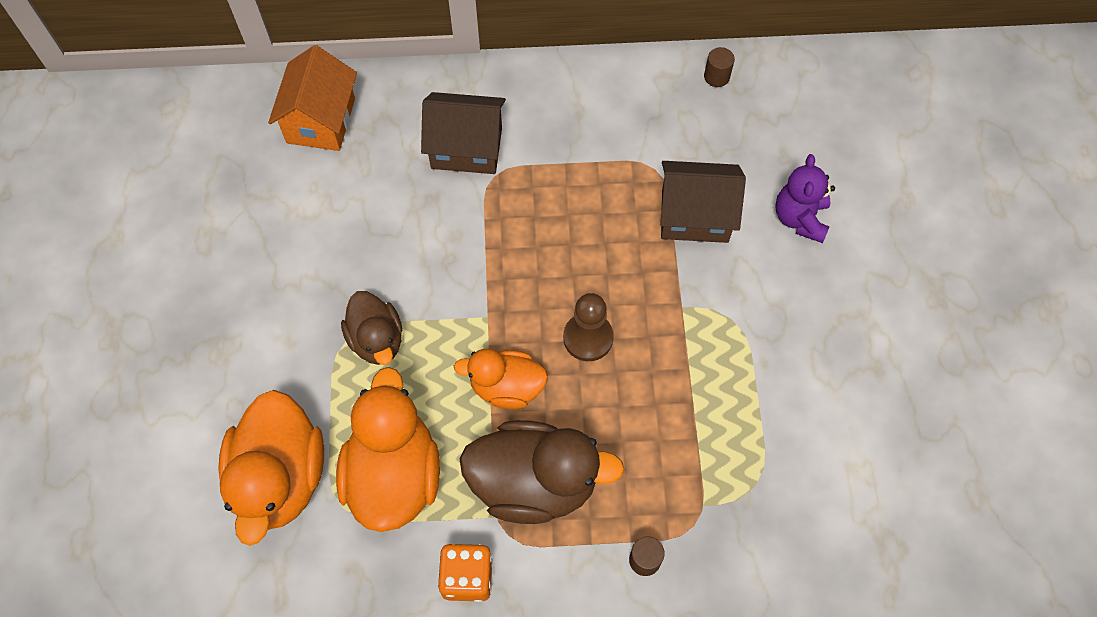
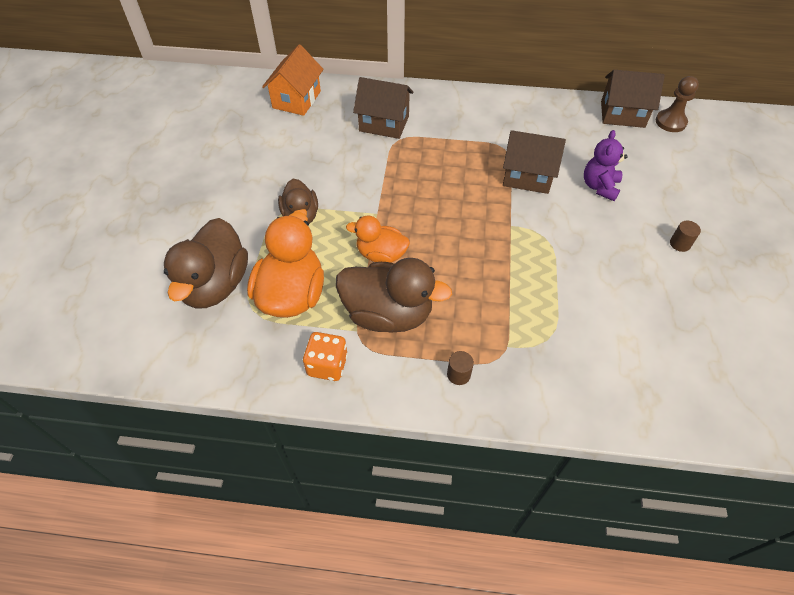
camera: 10 degrees right, 10 degrees down
(281, 478) = (215, 285): orange duck -> brown duck
(588, 338) = (442, 234): brown pawn -> brown pawn (670, 122)
(716, 76) = (553, 106): brown cylinder -> brown cylinder (680, 244)
(821, 77) = (622, 114): none -> brown house

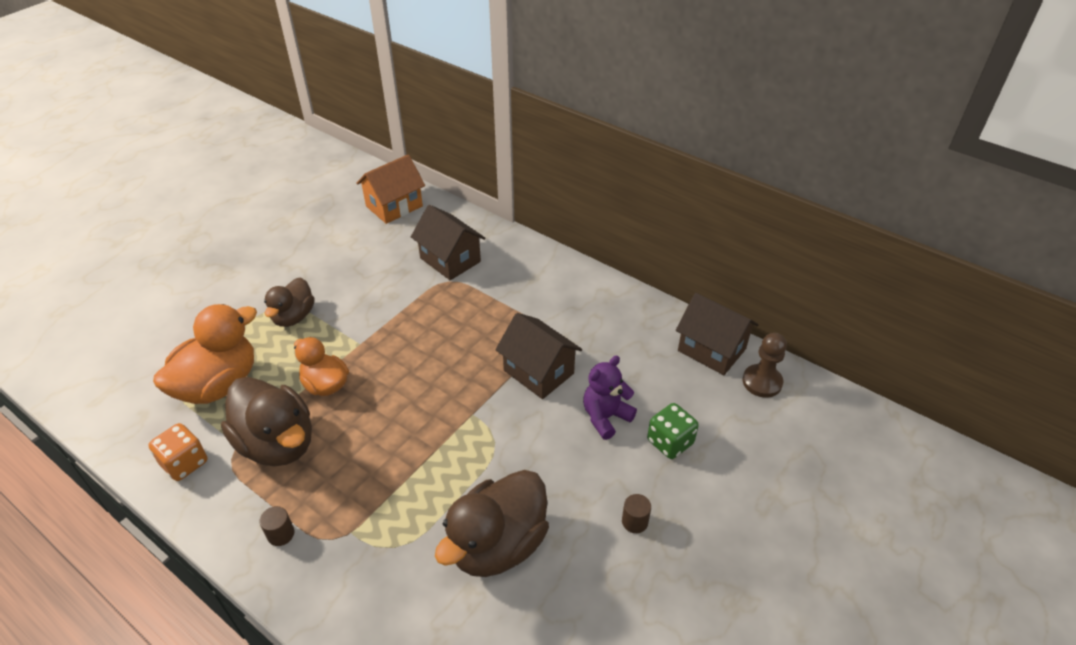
camera: 30 degrees right, 10 degrees down
(215, 285) = (170, 346): brown duck -> brown duck (497, 544)
(653, 184) = (670, 442): none -> green dice

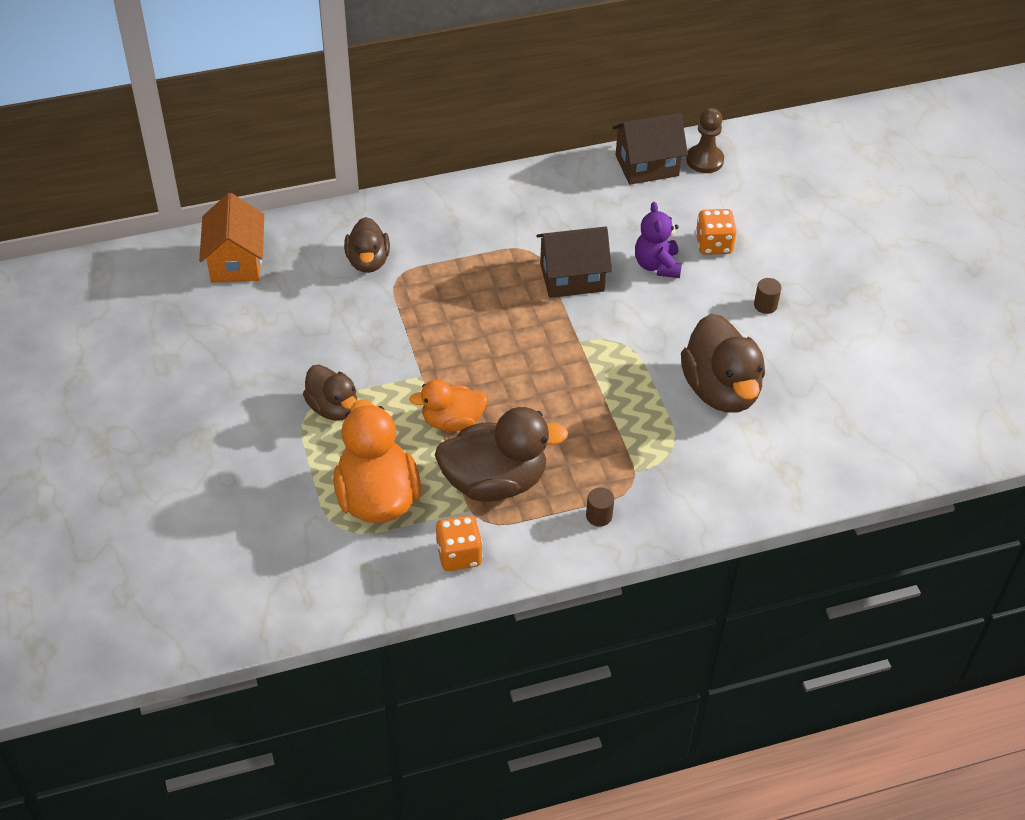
camera: 55 degrees left, 5 degrees up
(450, 260) = (368, 261): brown house -> brown duck
(670, 442) = (713, 244): green dice -> orange dice

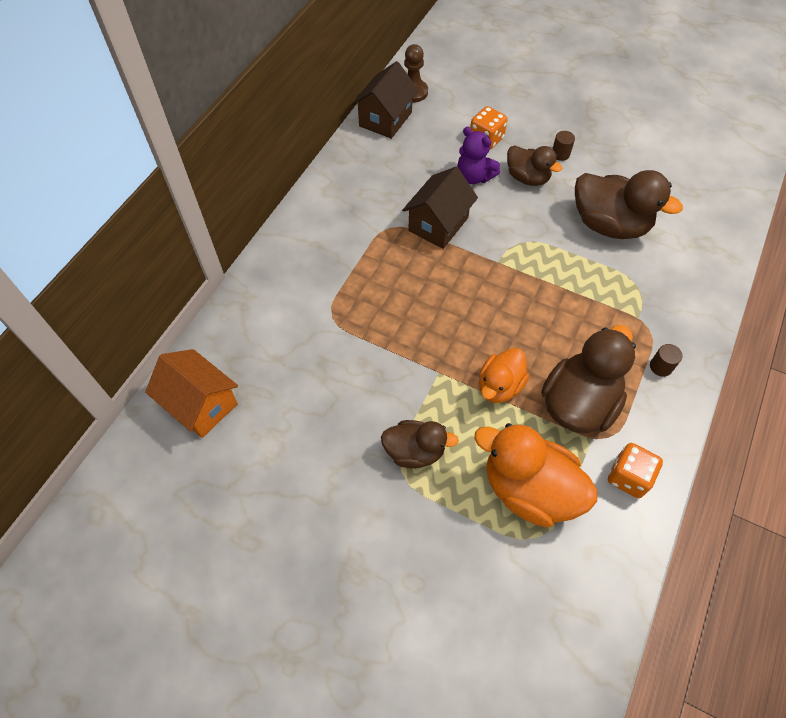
camera: 45 degrees left, 10 degrees up
(368, 261) = (297, 322): brown duck -> brown duck (527, 178)

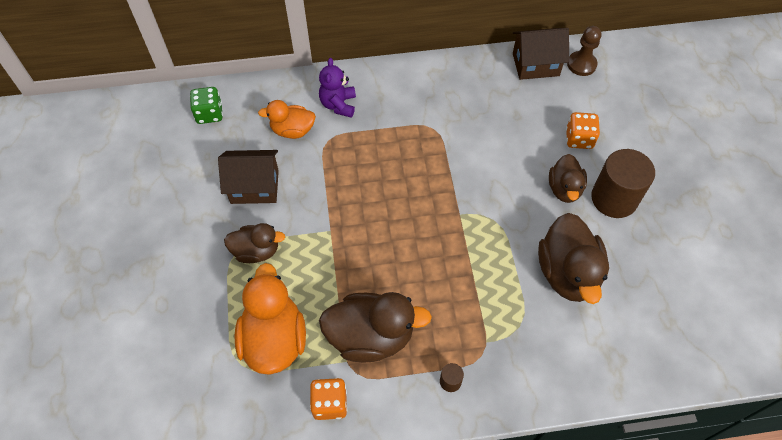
camera: 55 degrees right, 0 degrees up
(201, 404) = (209, 114): orange house -> green dice
(414, 451) = (256, 251): brown duck -> brown duck turned 60 degrees counterclockwise
(438, 224) = (462, 156): brown house -> brown house (254, 187)
(474, 176) = (531, 152): purple teddy bear -> purple teddy bear (338, 105)
(499, 386) = (346, 275): orange duck -> orange duck (292, 130)
(560, 154) = (614, 198): brown cylinder -> brown cylinder, size x2.44

